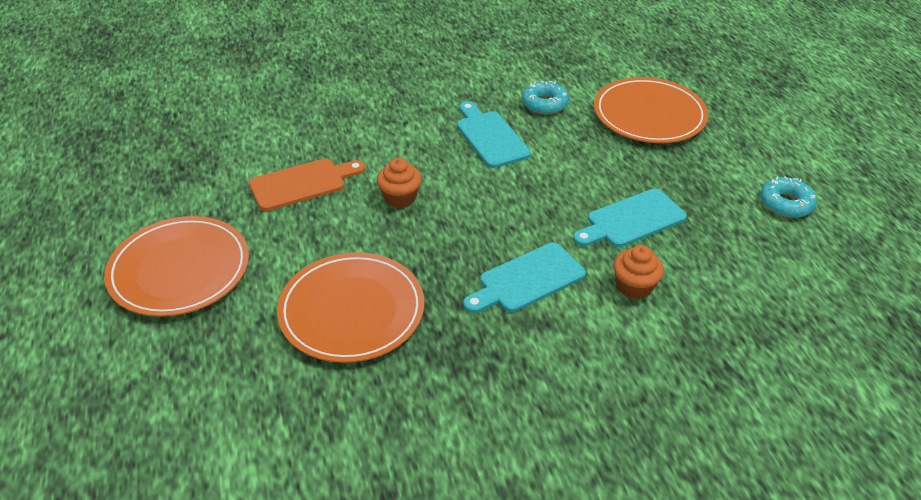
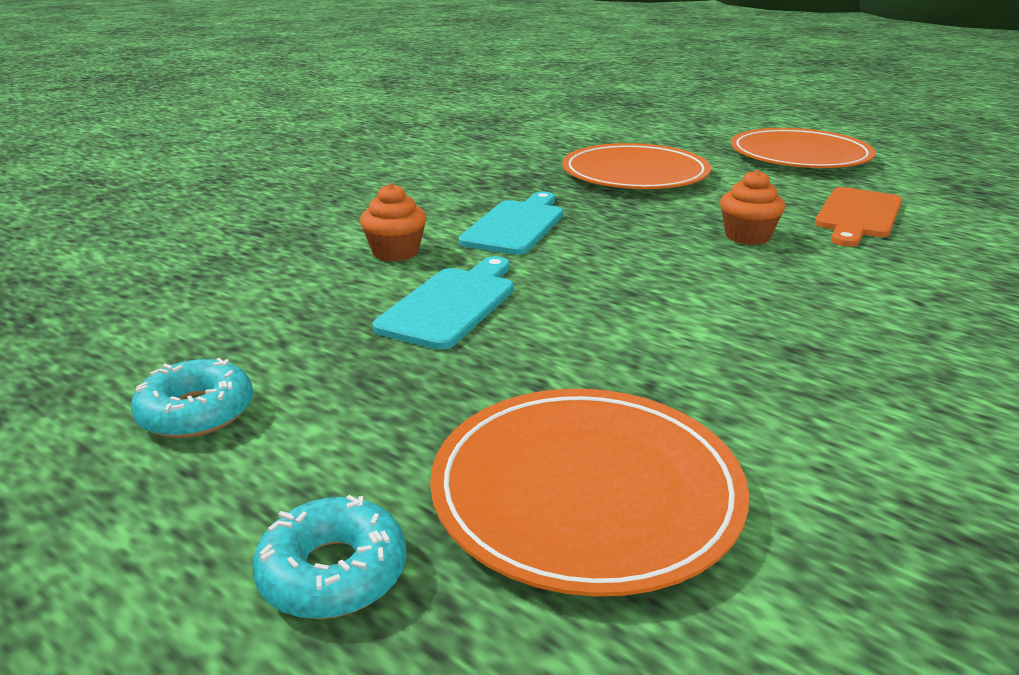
camera: 145 degrees right, 15 degrees down
(490, 137) = (782, 328): turquoise cutting board -> none
(544, 104) = (807, 420): turquoise donut -> turquoise donut (333, 572)

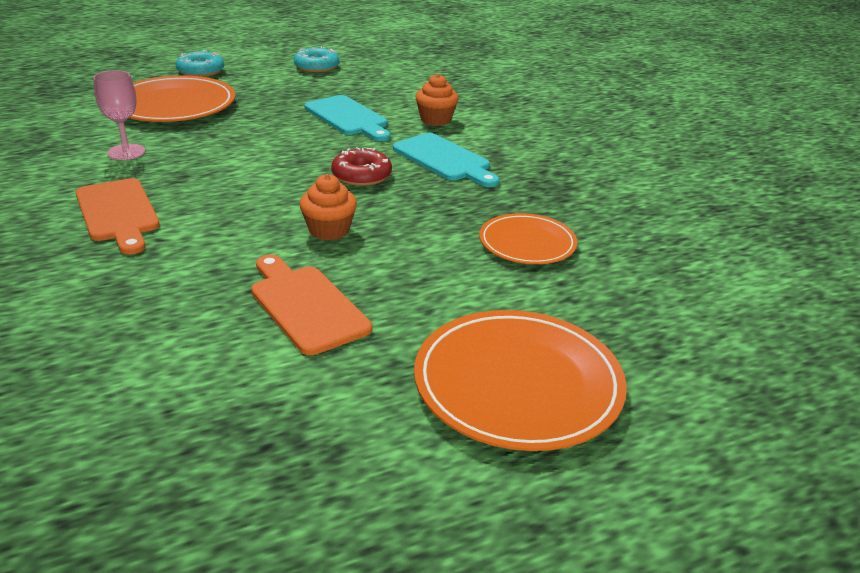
camera: 115 degrees right, 5 degrees up
(616, 251) = (361, 175): none -> red donut
(635, 174) = (527, 243): orange plate -> orange plate, size x0.60
(821, 432) = (126, 152): none -> pink goblet
(938, 348) = (118, 213): none -> orange cutting board

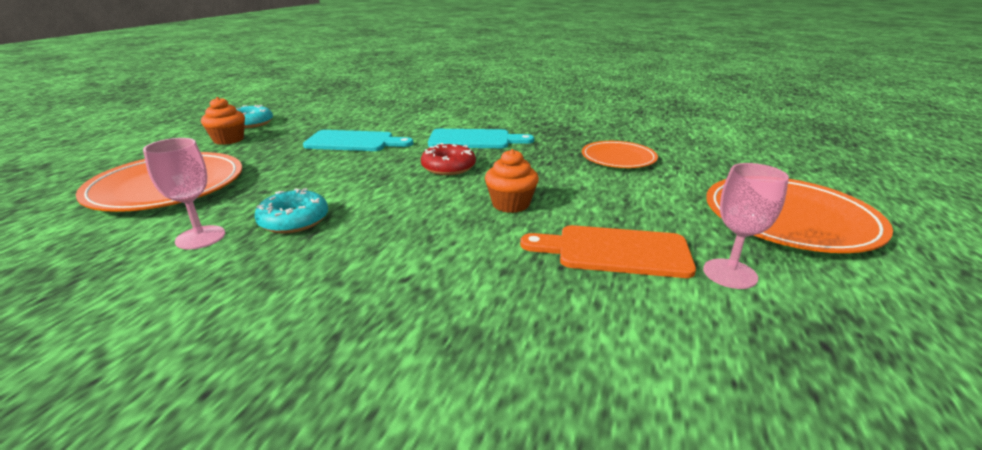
camera: 45 degrees left, 5 degrees down
(118, 213) = (314, 283): orange cutting board -> none
(201, 71) = (138, 157): turquoise donut -> turquoise donut (294, 220)
(337, 373) = (730, 274): none -> pink goblet
(436, 120) = (415, 123): orange cupcake -> orange cupcake (228, 140)

